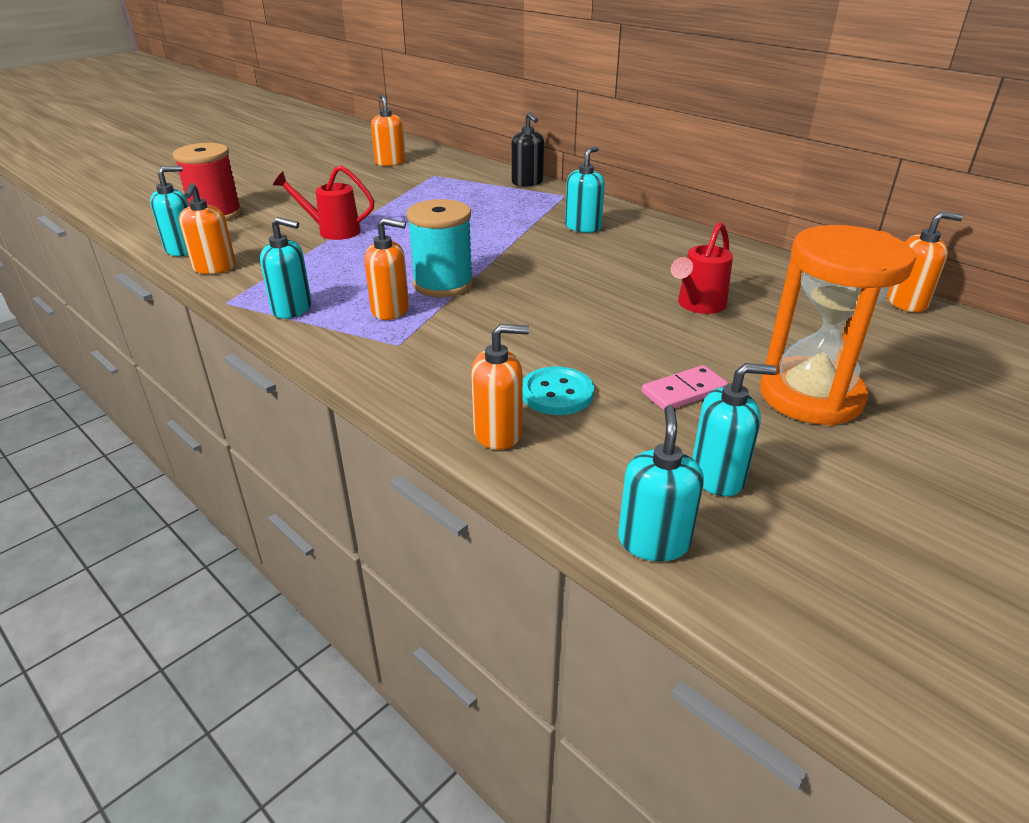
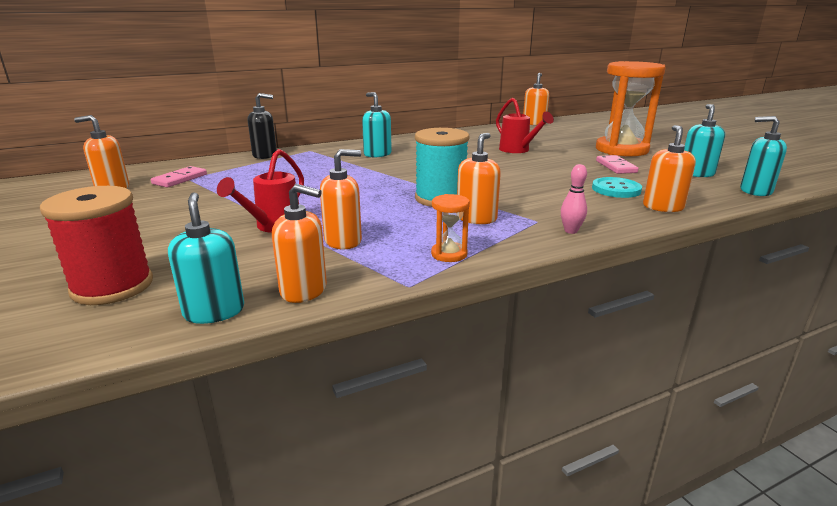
camera: 70 degrees left, 10 degrees down
(292, 309) = (449, 254): turquoise soap dispenser -> orange hourglass
(309, 262) = (343, 241): none -> orange soap dispenser
(374, 366) = (571, 231): none -> pink bowling pin
(429, 173) = (180, 179): none -> pink domino

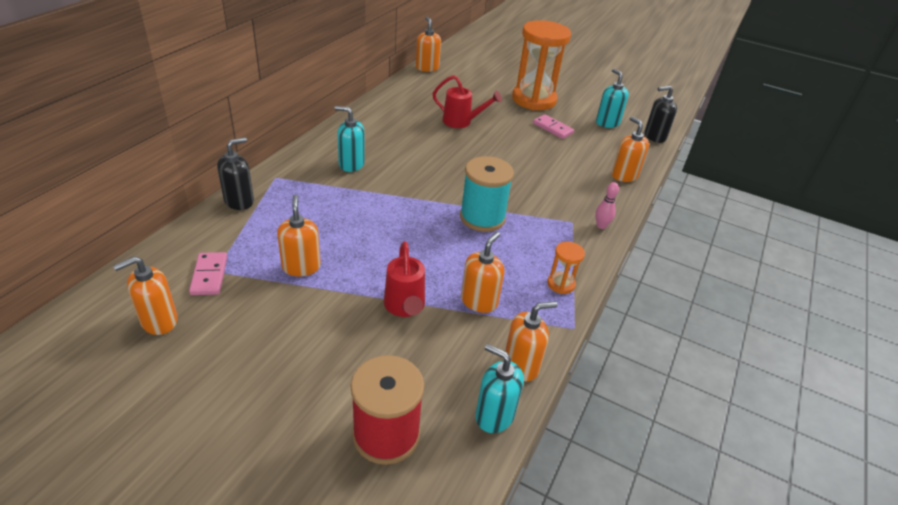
camera: 40 degrees left, 15 degrees up
(476, 218) = (533, 234): orange soap dispenser -> orange soap dispenser (301, 266)
(616, 189) = (580, 162): turquoise button -> none
(755, 191) = (654, 136): turquoise soap dispenser -> black soap dispenser

